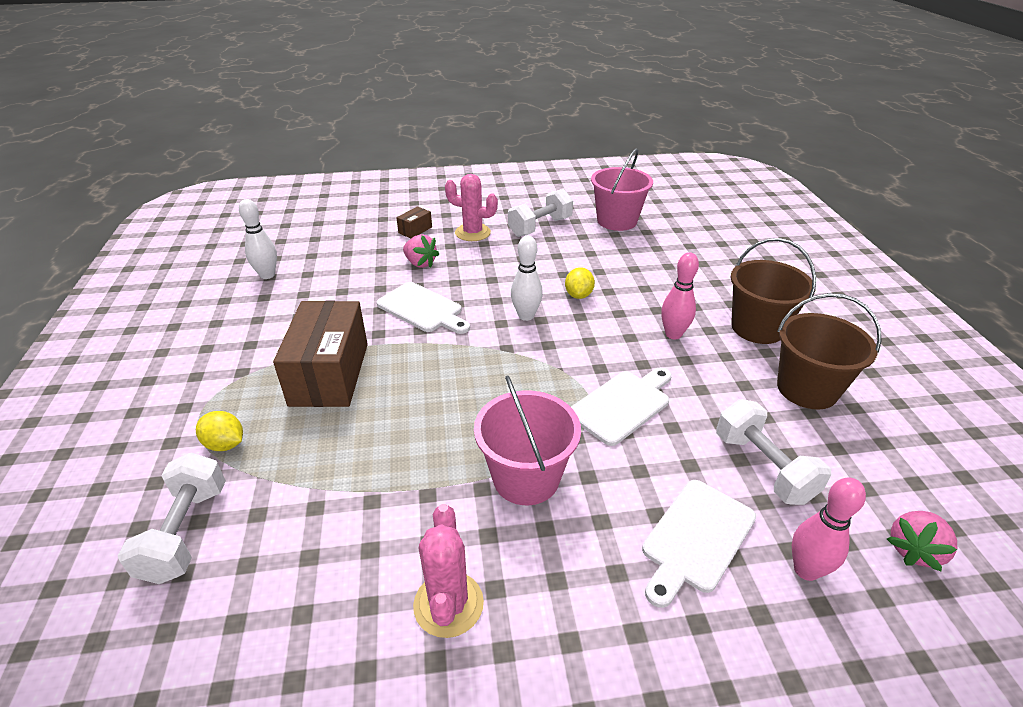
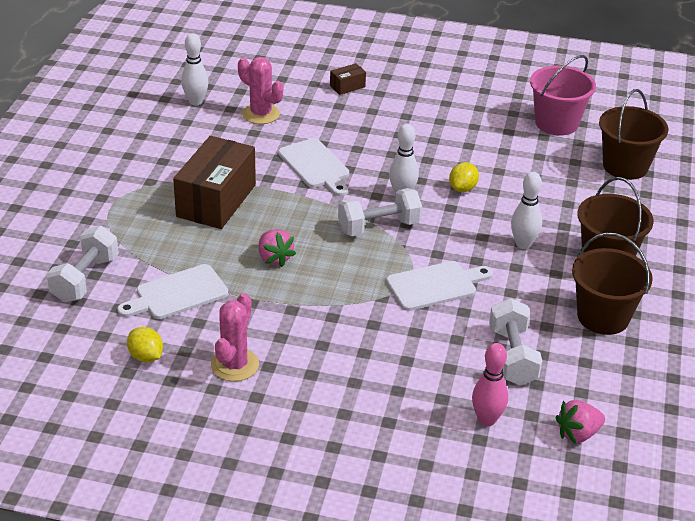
camera: 20 degrees right, 0 degrees up
(225, 444) = (124, 231): yellow lemon -> yellow lemon (146, 357)
(420, 263) = (335, 122): pink strawberry -> pink strawberry (274, 258)
(472, 233) = (401, 102): pink cactus -> pink cactus (261, 114)
(526, 478) = (327, 312): pink bucket -> none
(540, 227) = (472, 112): white dumbbell -> white dumbbell (379, 227)
(673, 334) = (523, 244): pink bowling pin -> white bowling pin
(695, 538) = (423, 381): white cutting board -> white cutting board (177, 294)
(700, 242) = (625, 166): none -> brown bucket

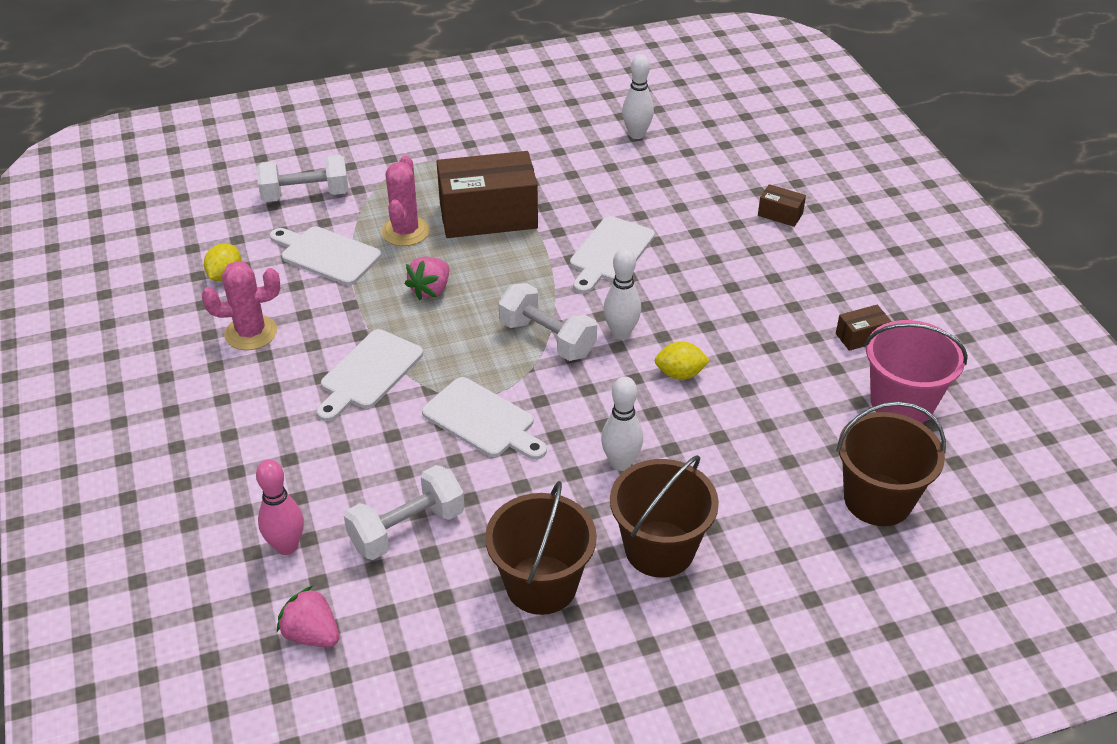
camera: 60 degrees right, 5 degrees up
(261, 114) = (661, 181): pink cactus -> pink cactus (405, 231)
(339, 320) = (368, 373): none -> white cutting board
(489, 111) = (861, 337): none -> brown box

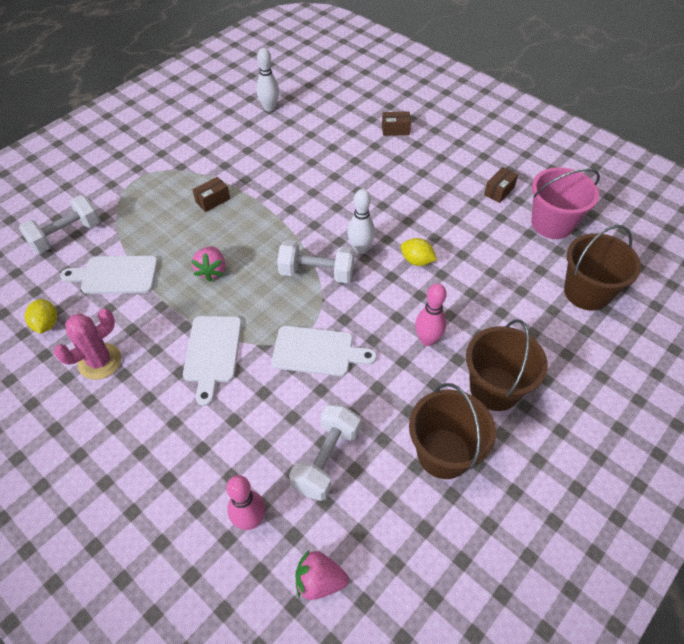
camera: 30 degrees left, 10 degrees up
(405, 231) = (162, 234): pink cactus -> none
(488, 216) = (213, 200): brown box -> brown box, size x0.43
(609, 253) = (312, 195): white cutting board -> none
(621, 463) = (427, 340): white bowling pin -> pink bowling pin
(680, 374) = (416, 261): yellow lemon -> yellow lemon turned 60 degrees clockwise

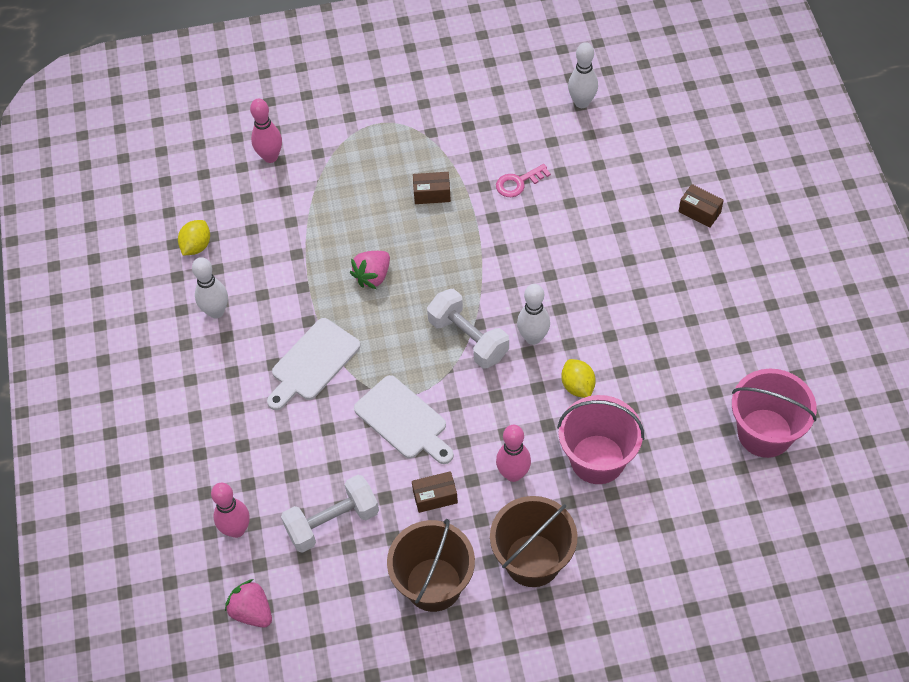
camera: 40 degrees right, 5 degrees up
(66, 235) = (270, 157): white dumbbell -> pink bowling pin
(100, 361) = (216, 311): pink cactus -> white bowling pin
(115, 275) = (285, 228): white cutting board -> none
(268, 167) = (518, 183): none -> pink key
(472, 297) = (597, 459): none -> pink bucket
(499, 191) = (744, 359): brown box -> brown box (435, 497)
(586, 292) = (721, 530): brown bucket -> none

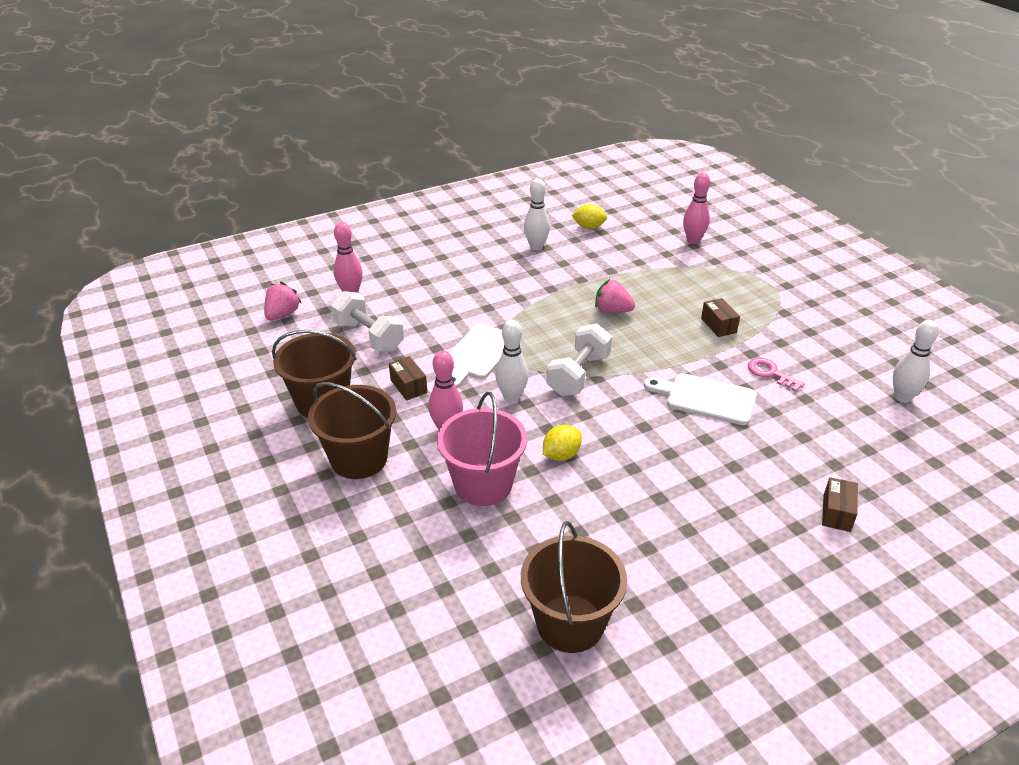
camera: 70 degrees right, 20 degrees down
(312, 363) = (512, 298): white cutting board -> white cutting board (706, 398)
(533, 337) = (601, 415): white bowling pin -> white bowling pin (511, 397)
(765, 433) = (570, 623): pink bucket -> brown bucket

